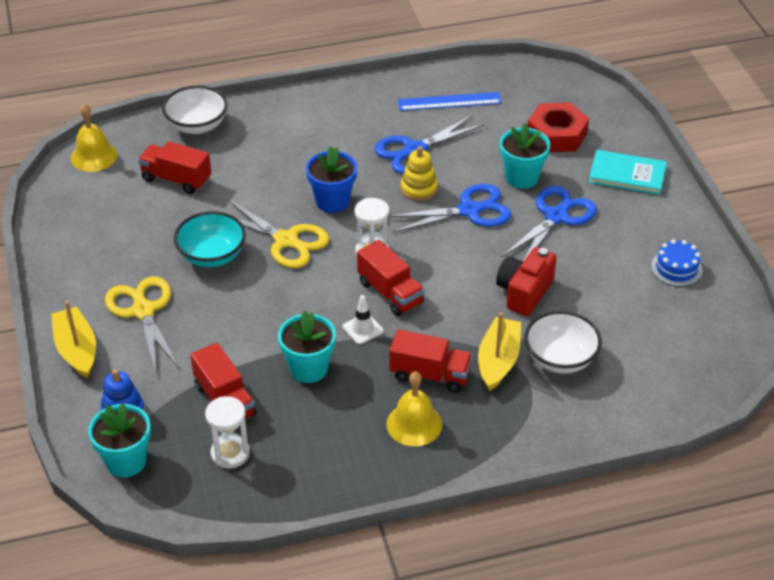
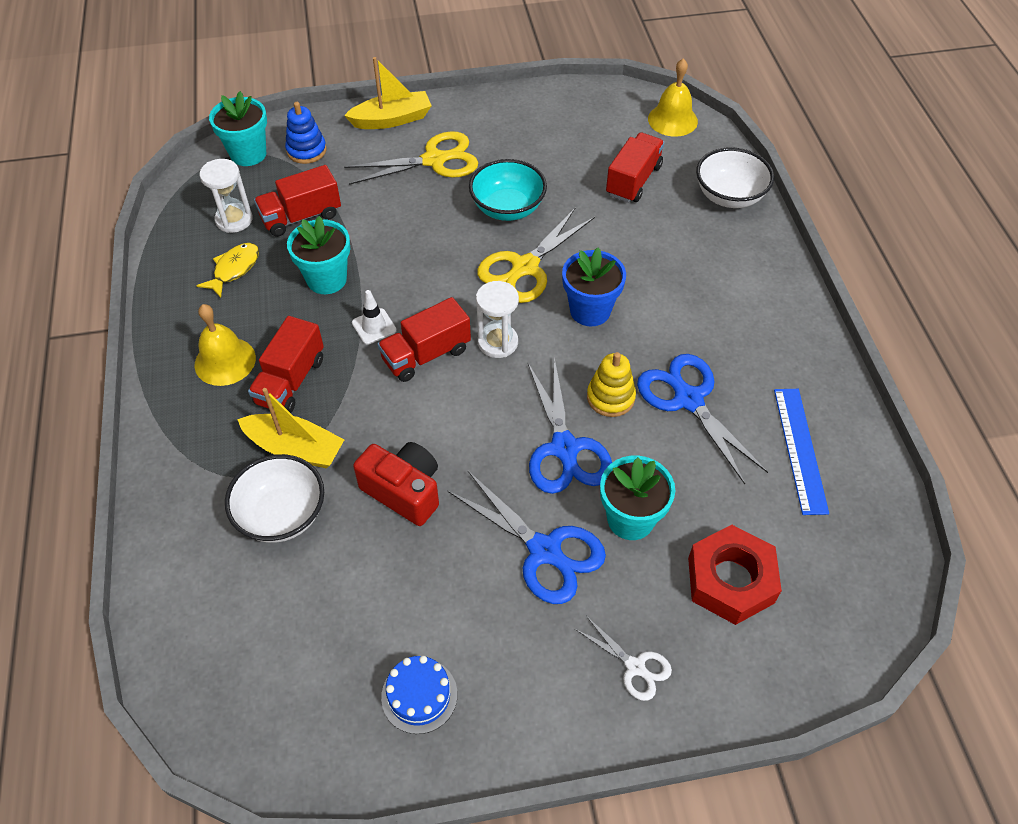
camera: 95 degrees right, 10 degrees up
(300, 440) = (234, 269): none -> yellow fish
(627, 174) = (635, 667): turquoise book -> white scissors

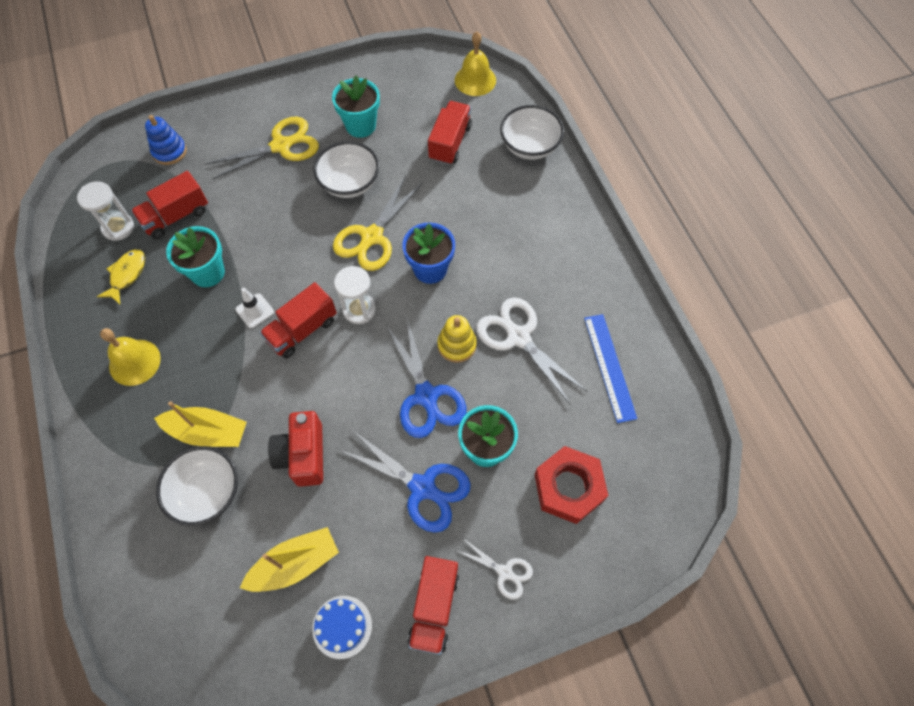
camera: 10 degrees left, 10 degrees up
(248, 154) = (119, 162): turquoise flower pot -> turquoise flower pot (360, 125)
(291, 381) = (193, 371): red truck -> red truck (434, 607)
(392, 119) = (238, 111): yellow boat -> yellow boat (295, 564)
(404, 491) = (303, 455): red camera -> red camera turned 120 degrees counterclockwise
(507, 208) = (349, 183): turquoise bowl -> white bowl
(688, 400) = (518, 337): blue scissors -> white scissors

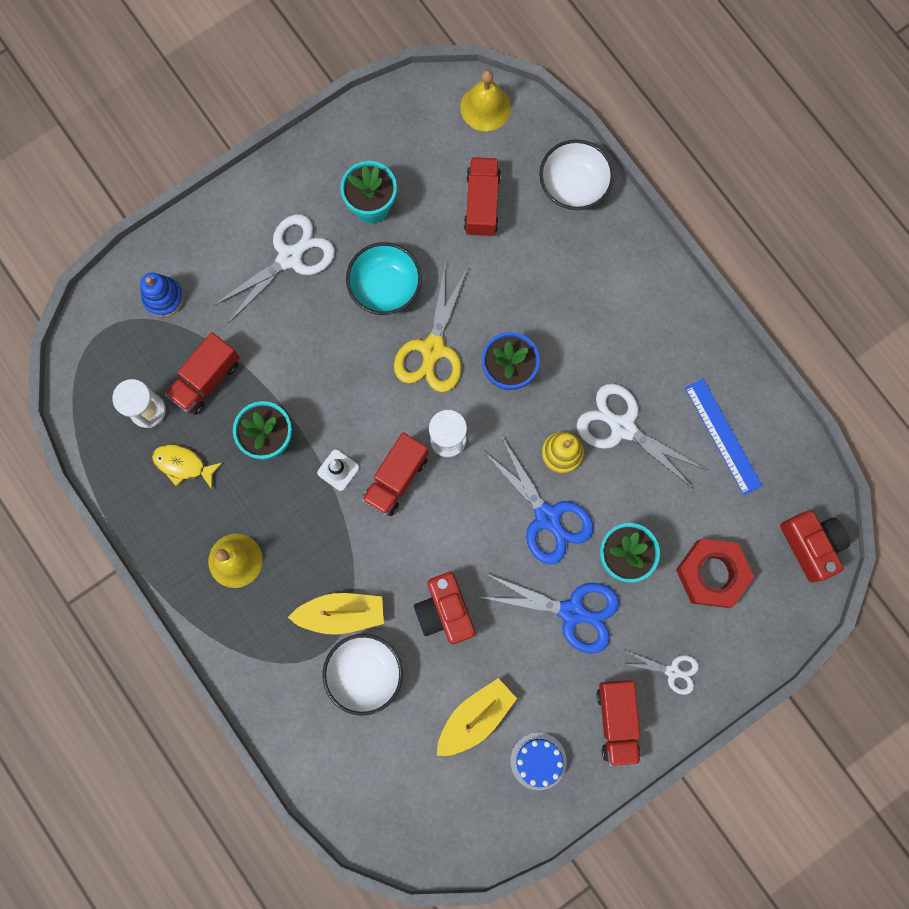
camera: 15 degrees left, 15 degrees up
(127, 275) = (183, 465): yellow fish -> yellow fish turned 75 degrees counterclockwise
(281, 146) = (289, 258): yellow scissors -> white scissors
(349, 183) = (385, 287): white bowl -> turquoise bowl
(673, 486) = (810, 545): none -> red camera

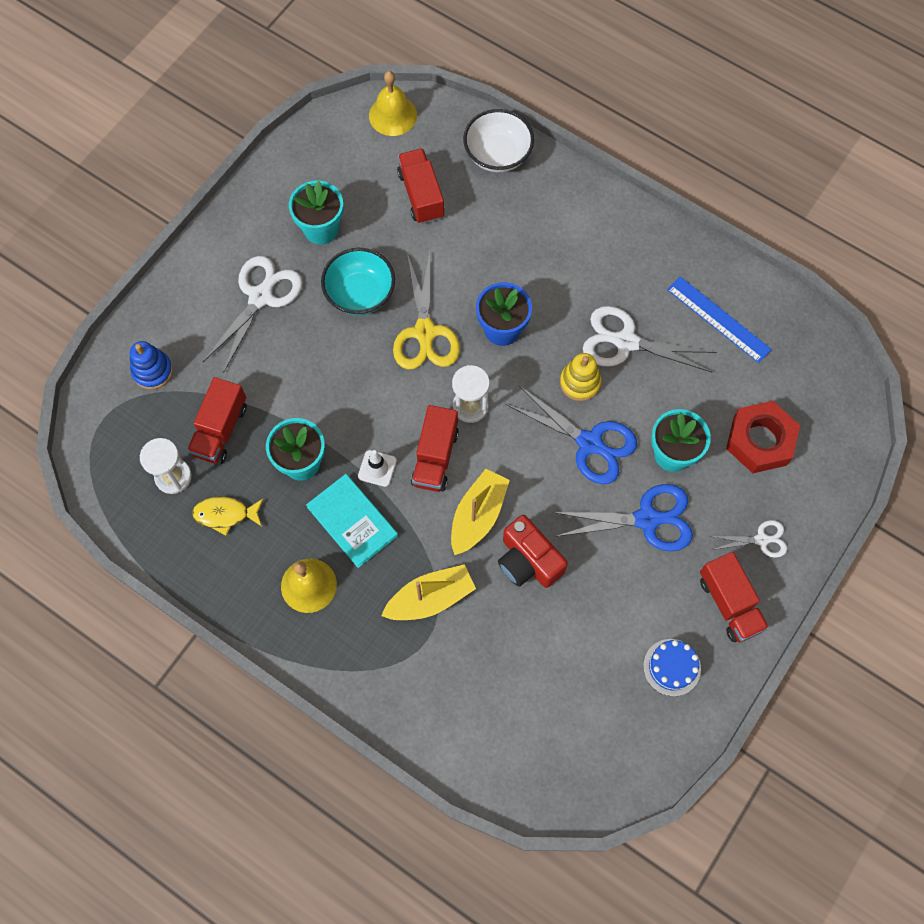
camera: 20 degrees left, 10 degrees down
(297, 513) = (352, 521): none -> turquoise book
(365, 673) = (474, 646): white bowl -> none
(475, 717) = (595, 648): yellow boat -> yellow boat (478, 516)
(810, 545) = (836, 385): red camera -> none

